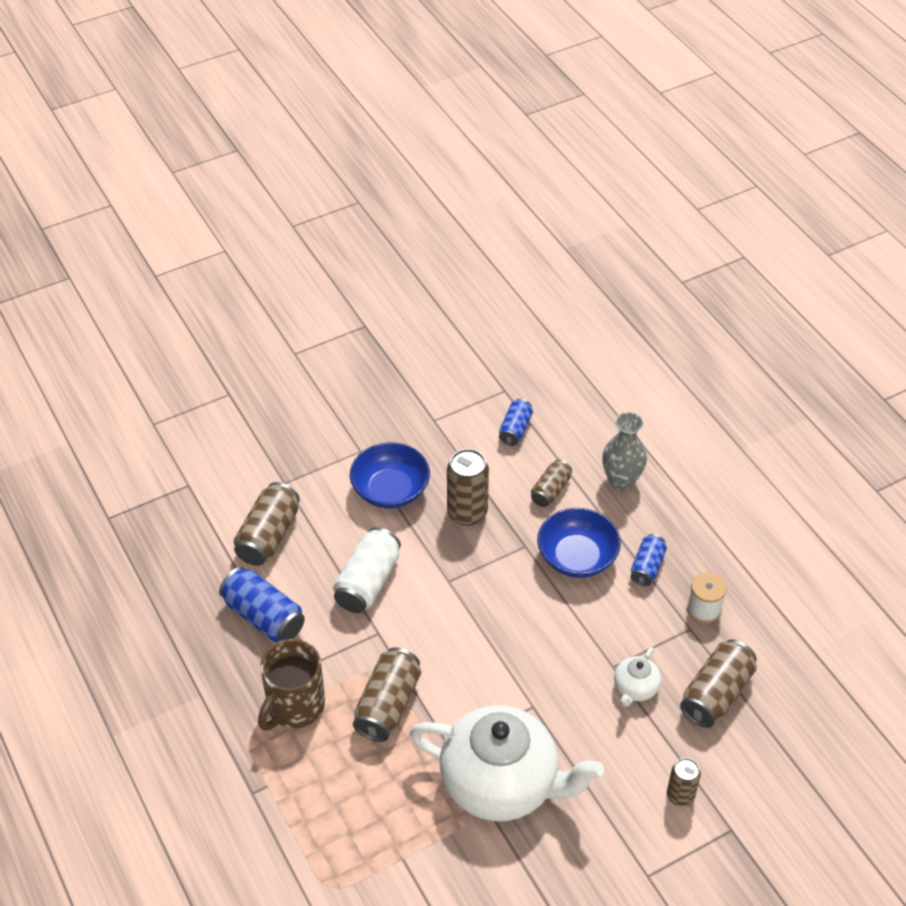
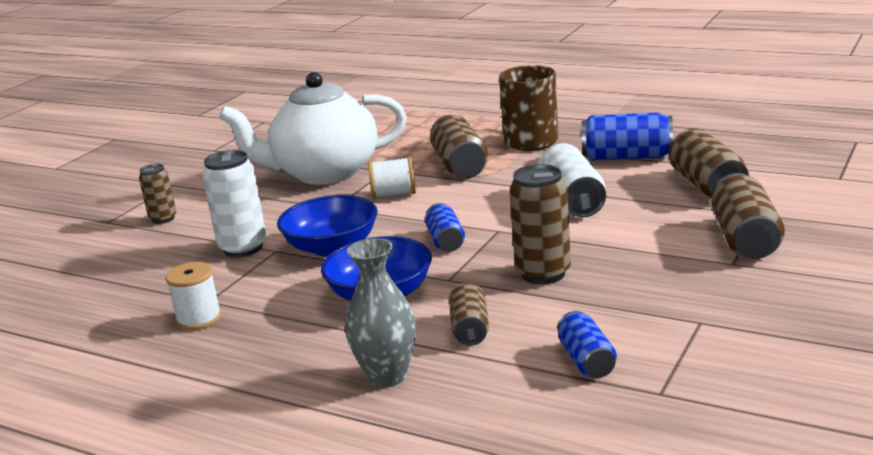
camera: 150 degrees right, 25 degrees down
(390, 490) = (649, 253): blue bowl -> blue bowl (332, 247)
(475, 692) = (393, 194): none -> white spool
(635, 688) = (243, 248): white teapot -> white can
(647, 567) = (290, 321): blue can -> blue can (445, 241)
(716, 694) = (155, 274): brown can -> brown can (745, 239)

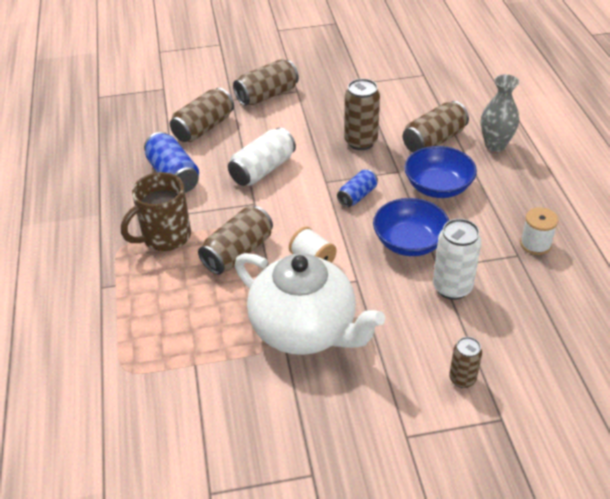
camera: 130 degrees left, 20 degrees up
(470, 328) = (434, 140): brown can -> brown can, size x1.63
(586, 360) = (422, 99): blue can -> none

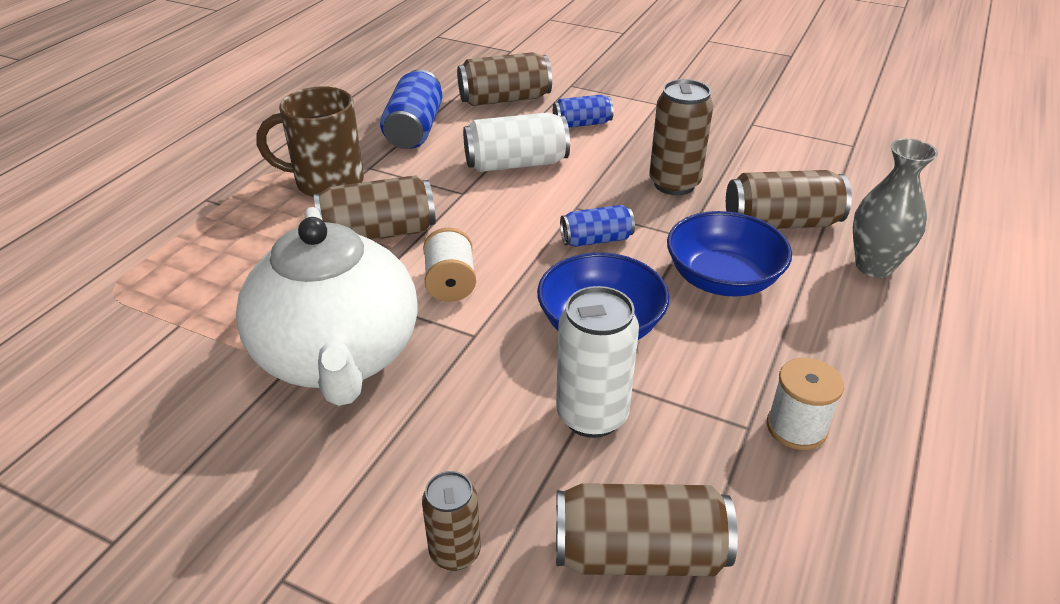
camera: 35 degrees right, 5 degrees down
(267, 95) = (616, 95): brown can -> brown can (639, 553)
(270, 125) = (582, 124): none -> blue can

